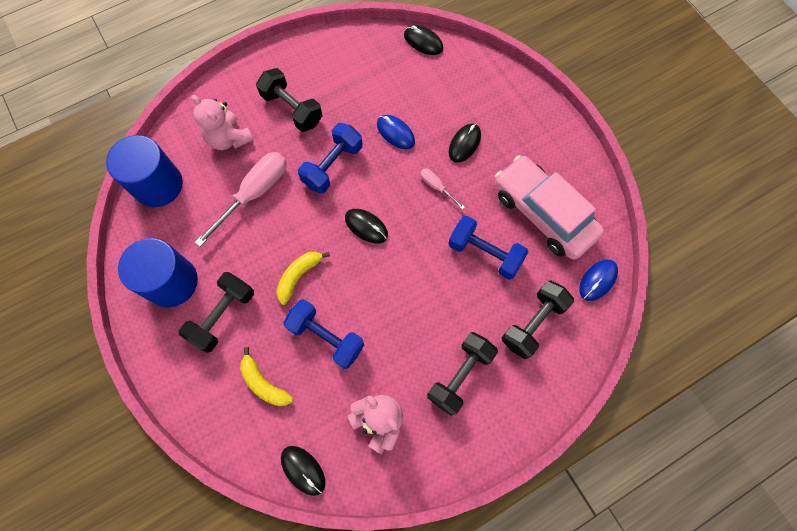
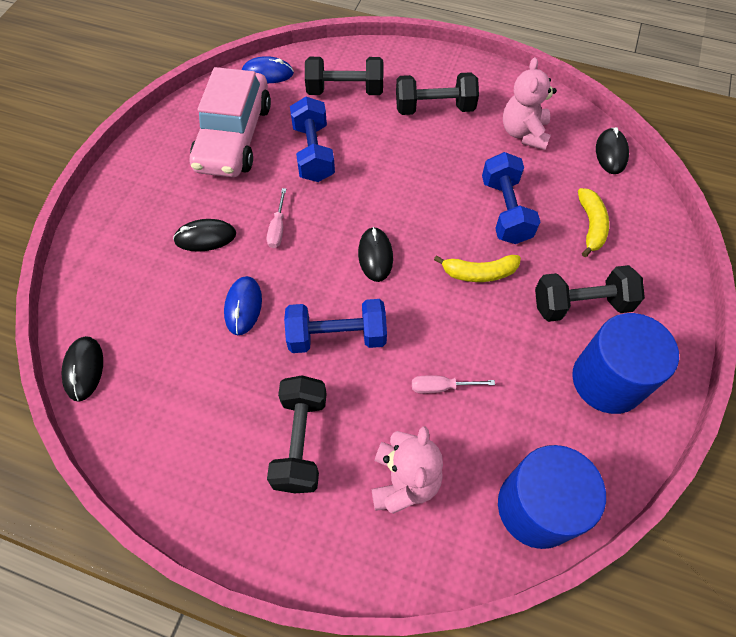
camera: 130 degrees left, 10 degrees down
(254, 193) = (441, 387): pink screwdriver -> pink screwdriver, size x0.48

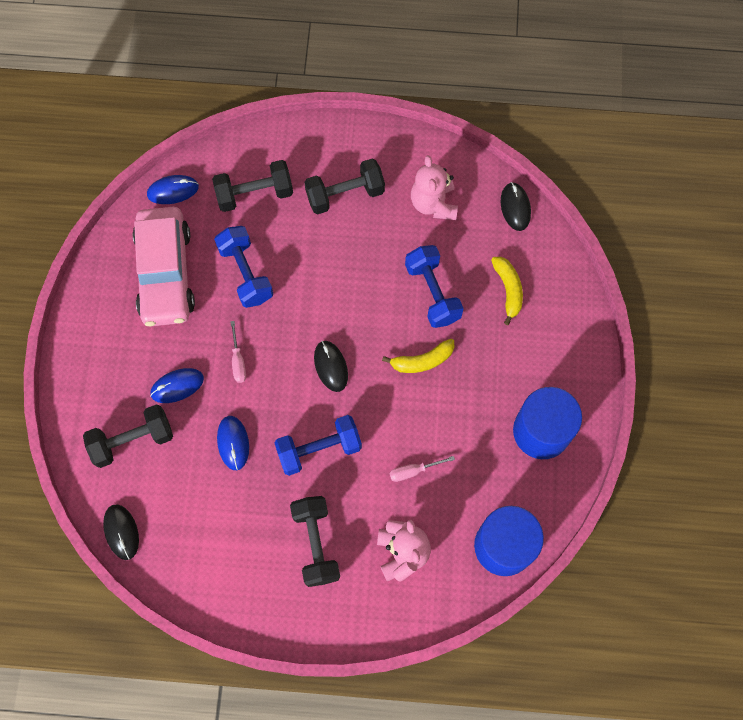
camera: 15 degrees left, 10 degrees up
(205, 237) = (177, 386): black mouse -> blue mouse
(581, 304) = (511, 369): black dumbbell -> black dumbbell (132, 440)

